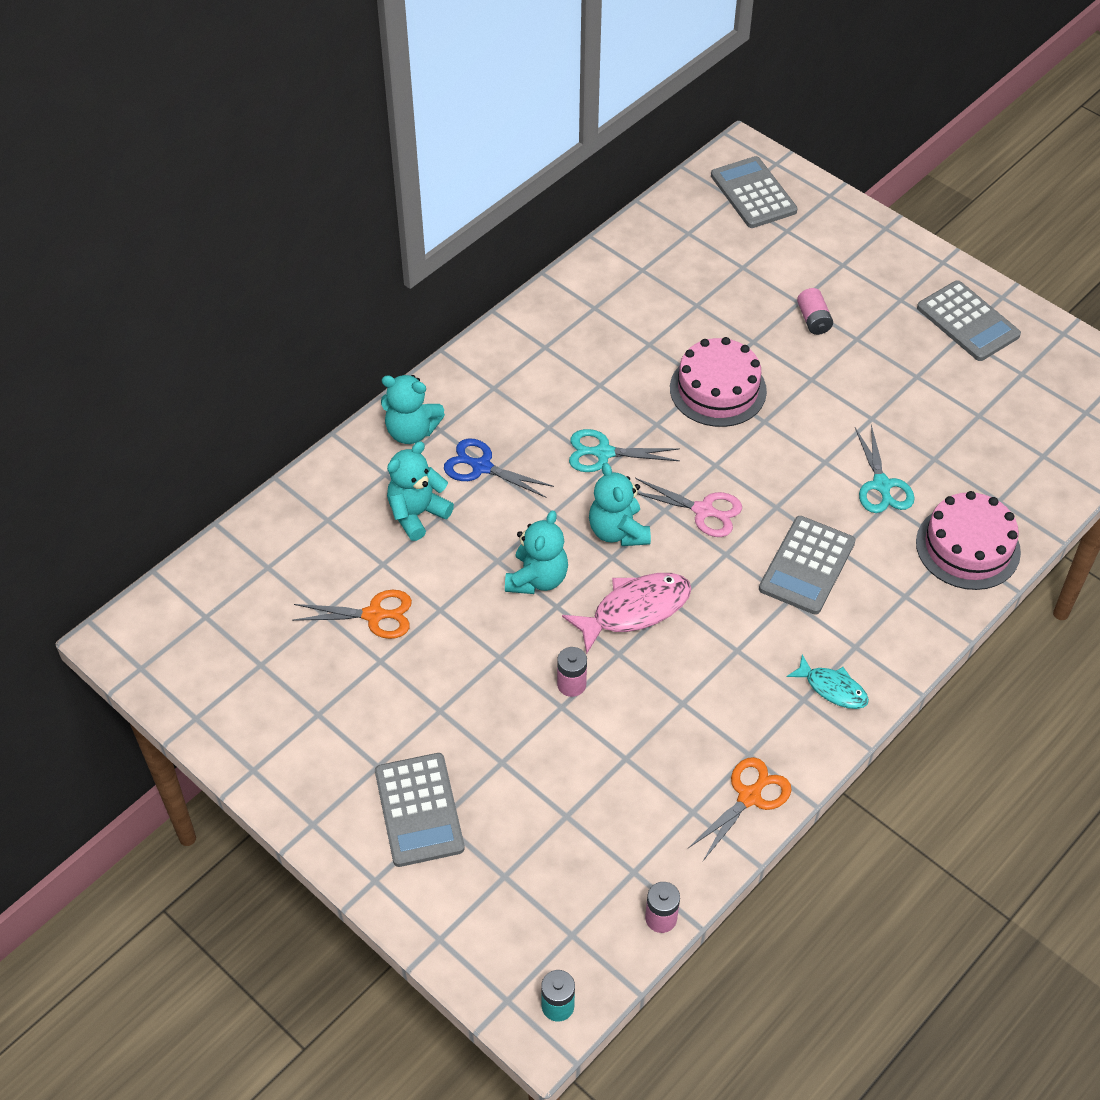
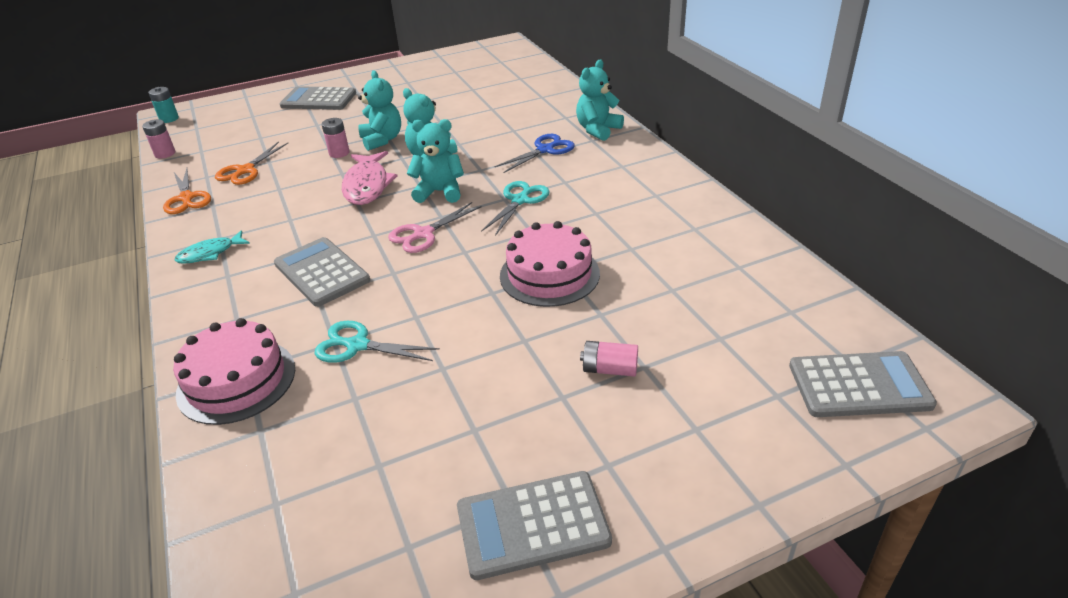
camera: 115 degrees right, 15 degrees down
(374, 615) = (456, 102): orange scissors -> orange scissors (245, 170)
(417, 514) = (522, 123): turquoise teddy bear -> turquoise teddy bear (382, 140)

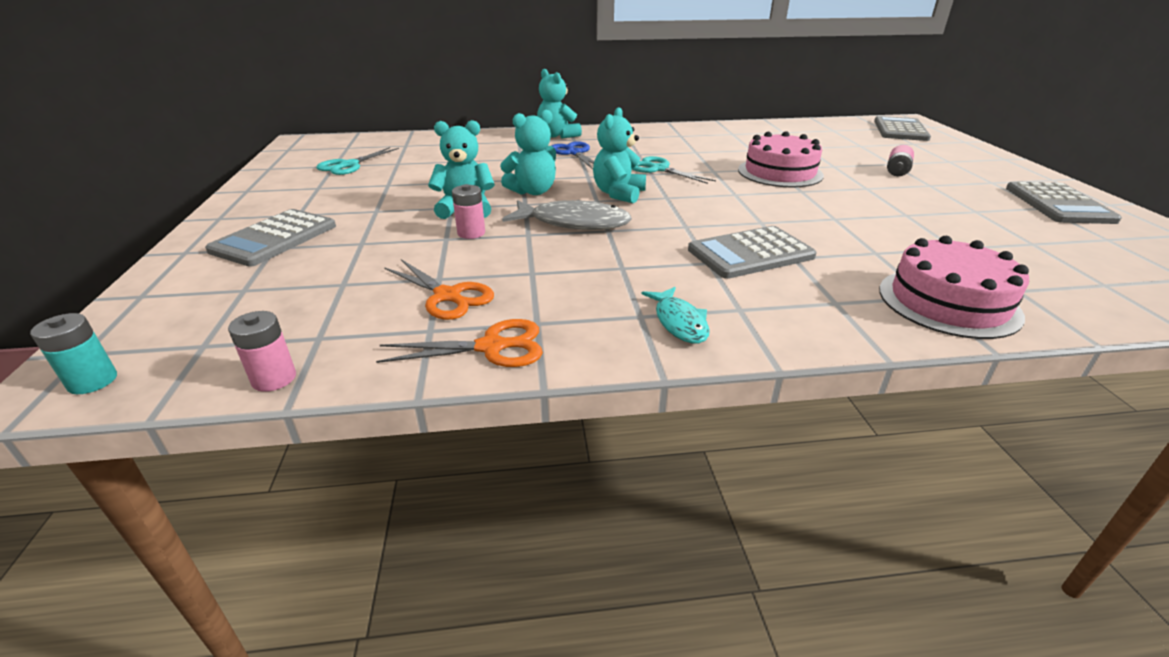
camera: 75 degrees left, 5 degrees down
(358, 345) = (880, 243): turquoise scissors -> turquoise scissors (349, 165)
(367, 185) = (574, 223): pink fish -> grey fish
(423, 234) = (696, 206): pink scissors -> none

